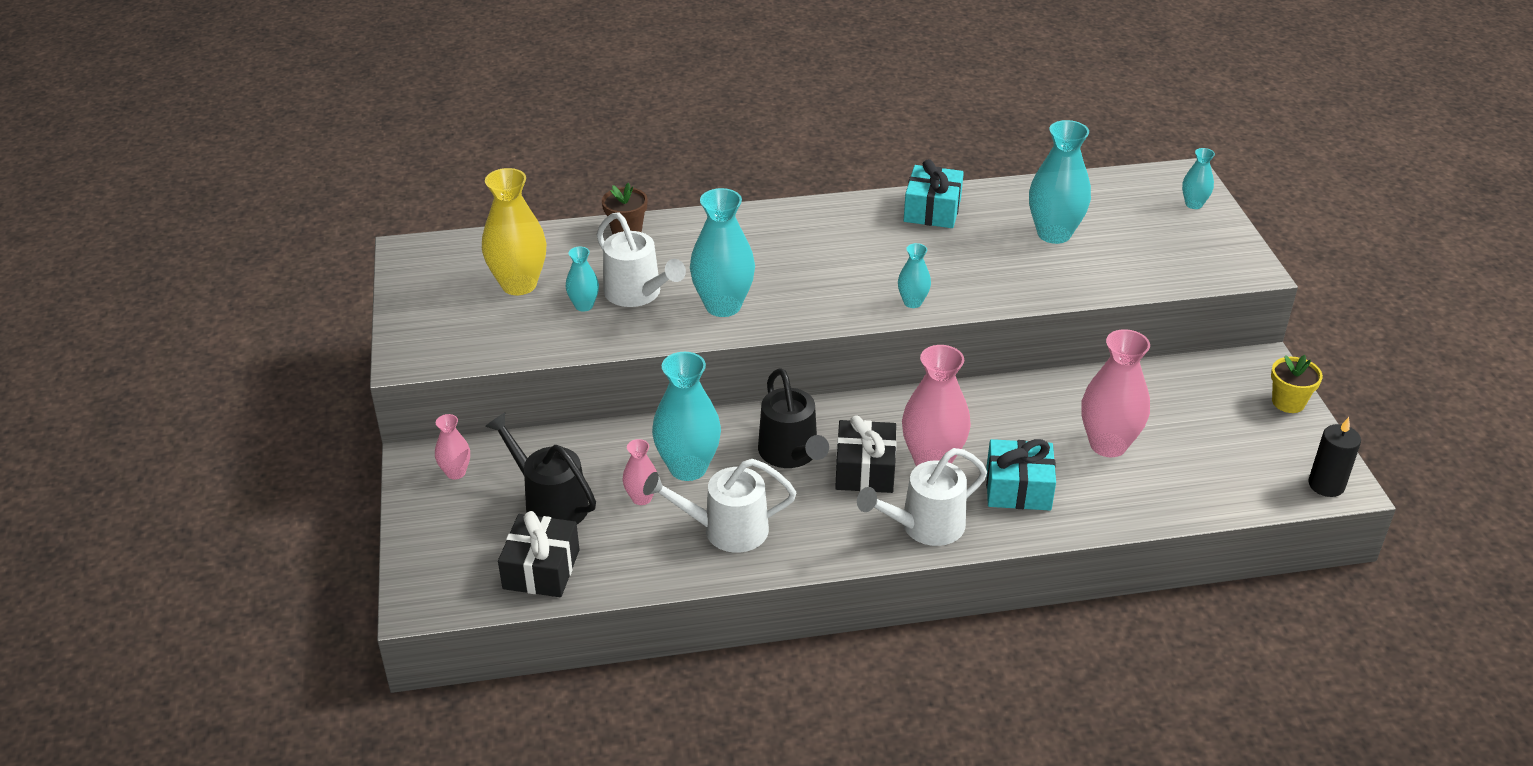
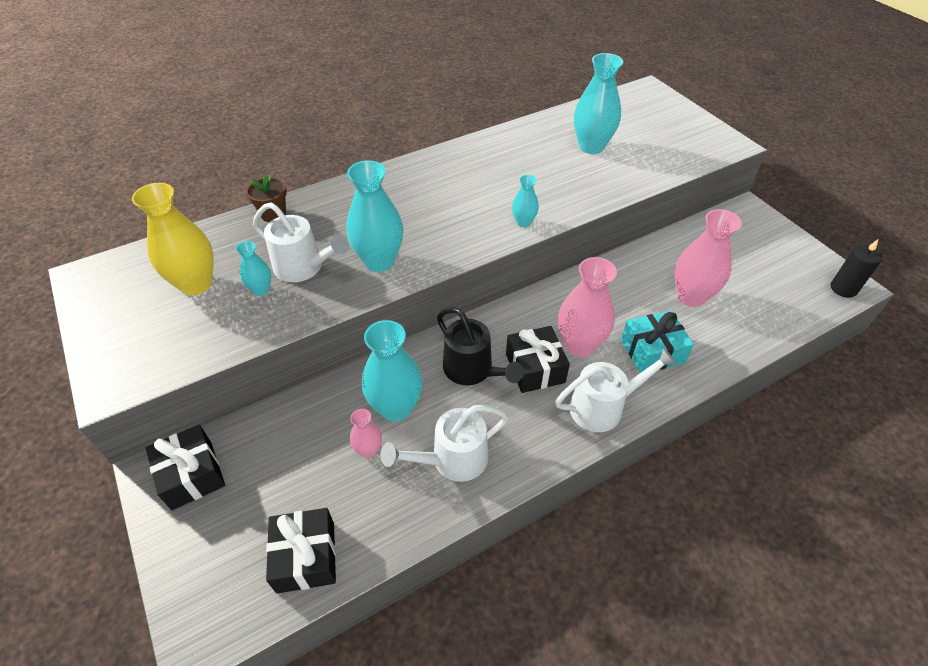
camera: 20 degrees left, 10 degrees up
(456, 472) = (192, 475): pink vase -> black gift
(549, 503) = (289, 480): black watering can -> none
(924, 527) = (603, 406): white watering can -> white watering can turned 150 degrees counterclockwise
(932, 210) = (499, 147): turquoise gift -> none
(1193, 204) = (666, 107): turquoise vase -> none
(1288, 402) = (781, 233): yellow flower pot -> none

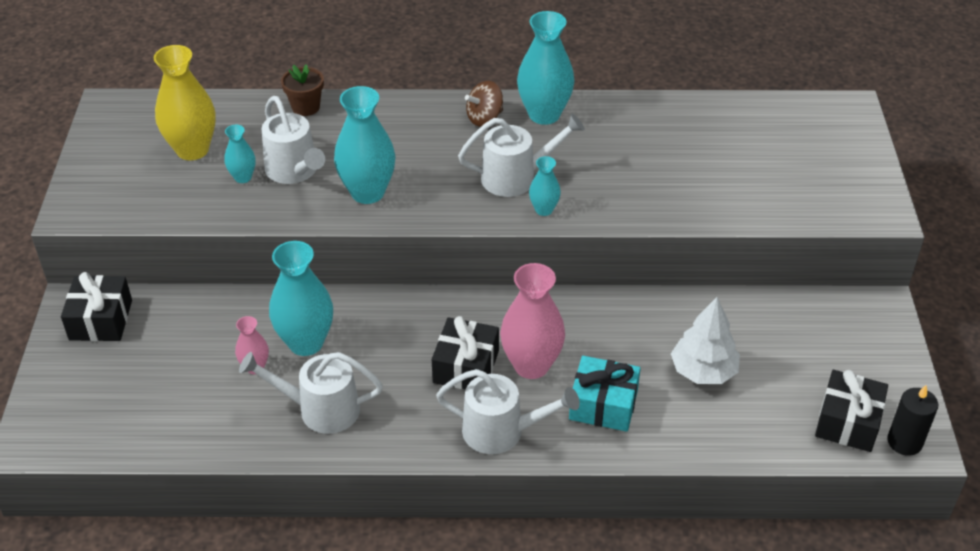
camera: 30 degrees right, 5 degrees down
(306, 557) = (145, 425): black gift -> black gift (848, 422)
(423, 174) = (484, 118): none -> brown spinning top
(473, 370) = (403, 342): black watering can -> none
(483, 207) = (517, 177): none -> white watering can
(591, 147) = (701, 154): turquoise vase -> turquoise vase (544, 114)
(691, 297) = (703, 371): pink vase -> white tree

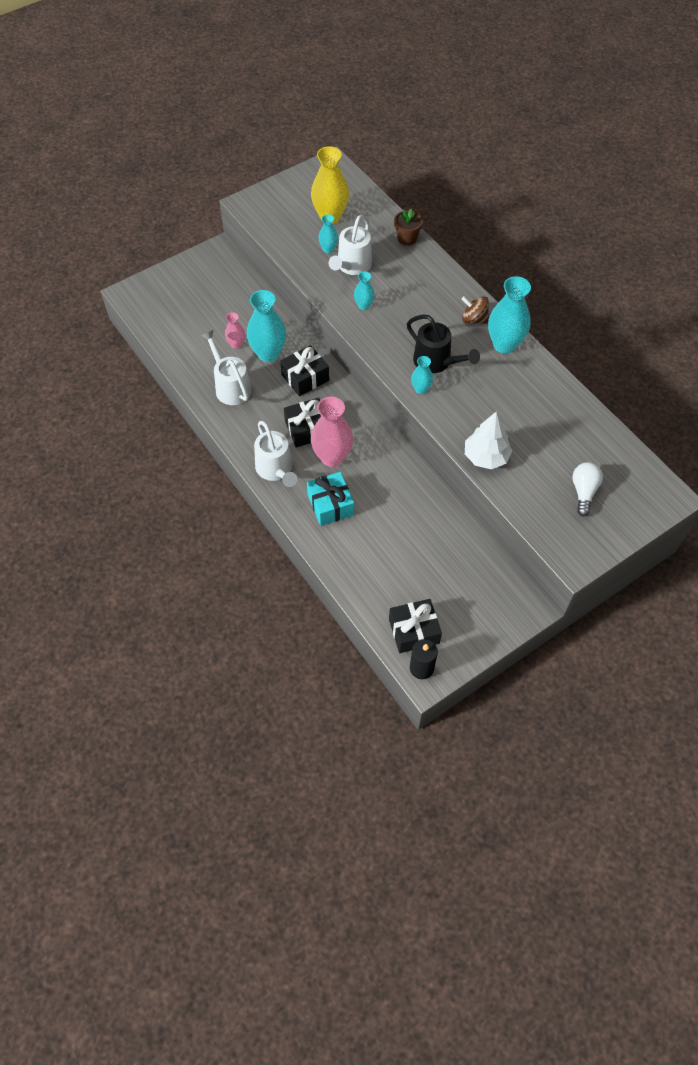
camera: 55 degrees right, 15 degrees up
(101, 320) = (217, 267): black gift -> black gift (305, 377)
(367, 192) = (364, 305): turquoise vase -> turquoise vase, size x0.52
(517, 177) = (437, 362): white watering can -> black watering can
(703, 371) = (394, 539): white tree -> white tree (486, 456)
(796, 161) = (583, 492): none -> white light bulb

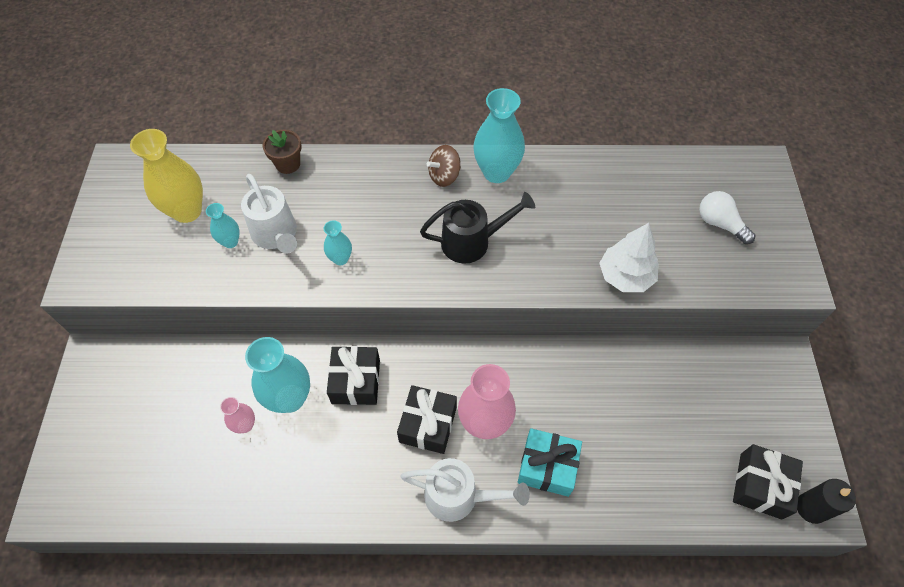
camera: 55 degrees left, 0 degrees up
(230, 386) = (300, 472): white watering can -> none
(421, 389) = (497, 278): turquoise vase -> none

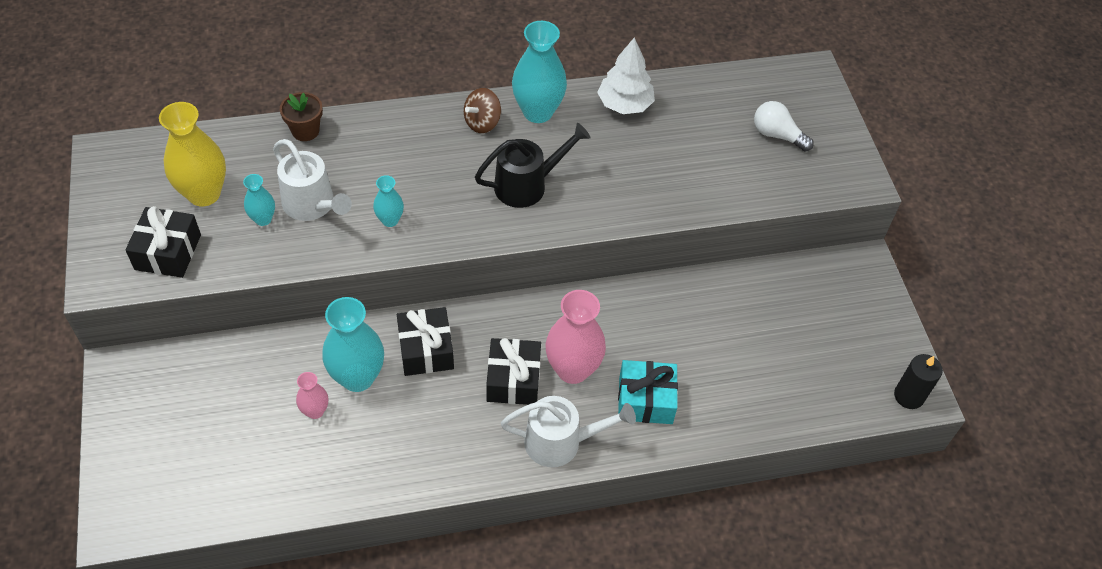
camera: 15 degrees left, 5 degrees down
(625, 276) = (692, 198): white tree -> white tree (624, 104)
(760, 485) = (858, 384): black gift -> black gift (168, 252)

